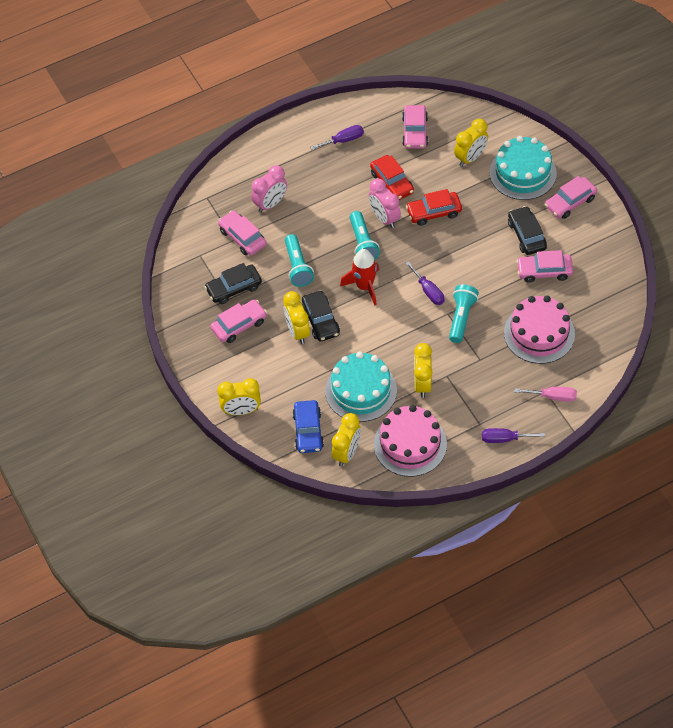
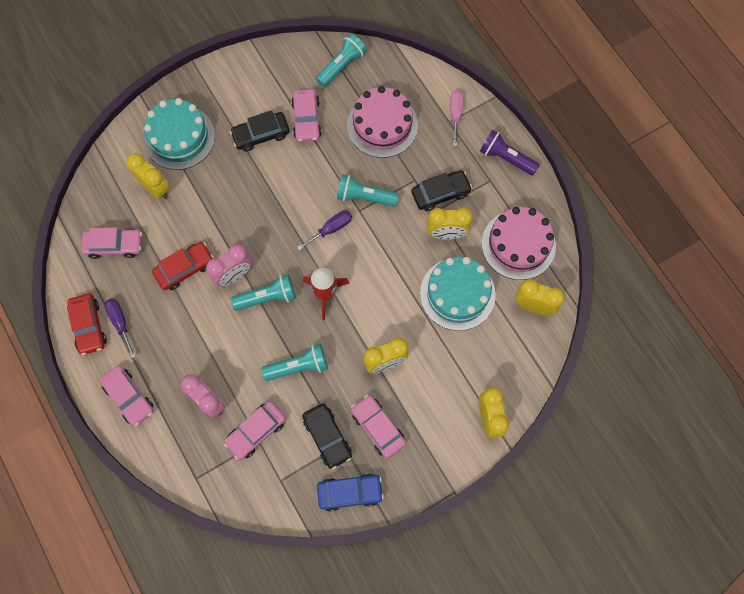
camera: 95 degrees left, 15 degrees up
(308, 431) = (509, 346): blue car -> blue car (350, 492)
(320, 320) = (370, 338): black car -> black car (440, 193)
(434, 212) = (227, 224): red car -> red car (88, 326)
(504, 439) = (506, 158): purple screwdriver -> purple flashlight
(570, 202) = (220, 94): pink car -> pink car (129, 397)
(605, 300) = (342, 66): none -> turquoise flashlight

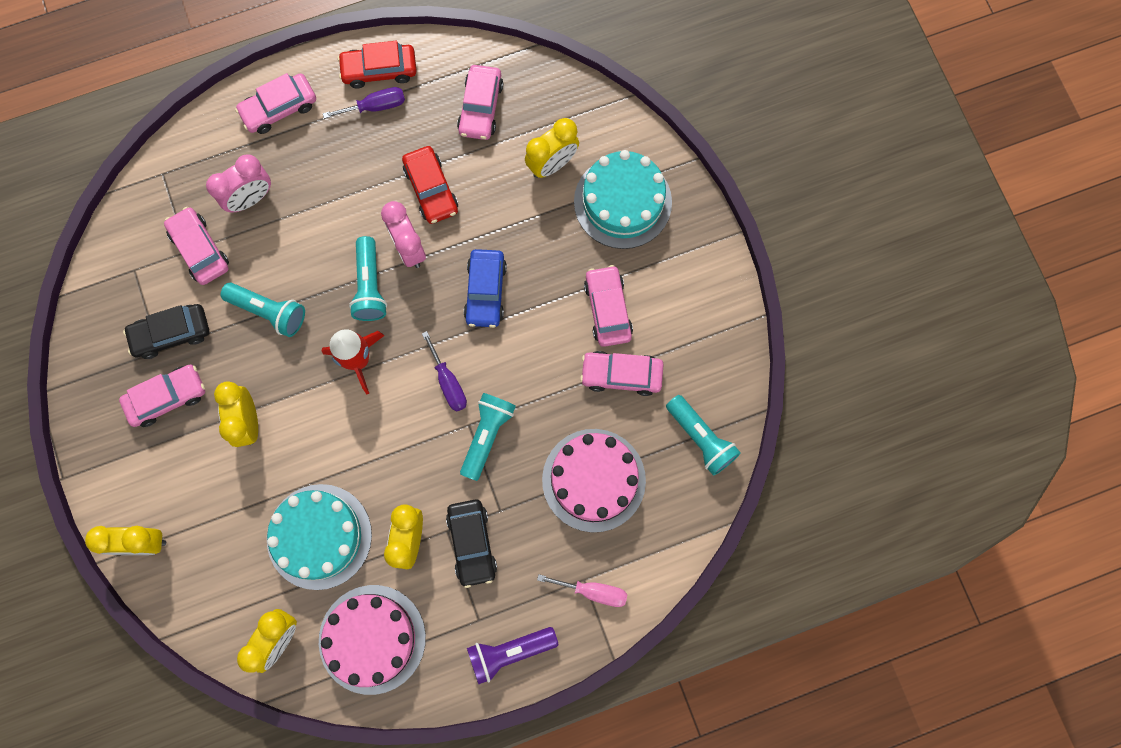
camera: 100 degrees right, 5 degrees up
(261, 135) = (608, 309): black car -> pink car
(298, 366) = (269, 312): turquoise flashlight -> turquoise flashlight turned 60 degrees counterclockwise
(350, 492) = (97, 350): blue car -> blue car (485, 291)
(506, 158) = (509, 652): purple flashlight -> purple flashlight turned 150 degrees counterclockwise

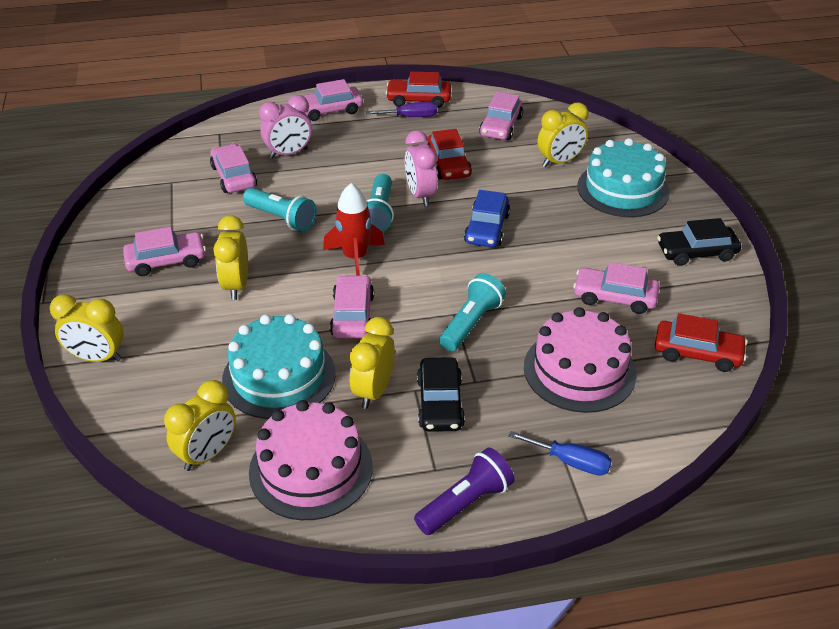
camera: 10 degrees right, 35 degrees down
(171, 333) = (188, 222): black car -> black car (696, 252)
(448, 382) = (439, 282): purple screwdriver -> none
(509, 652) = (465, 503): purple flashlight -> purple flashlight turned 150 degrees clockwise
(593, 591) = (570, 462): pink screwdriver -> blue screwdriver
(608, 309) = (604, 252): pink car -> pink car (352, 315)
(700, 438) = (697, 353): turquoise flashlight -> red car

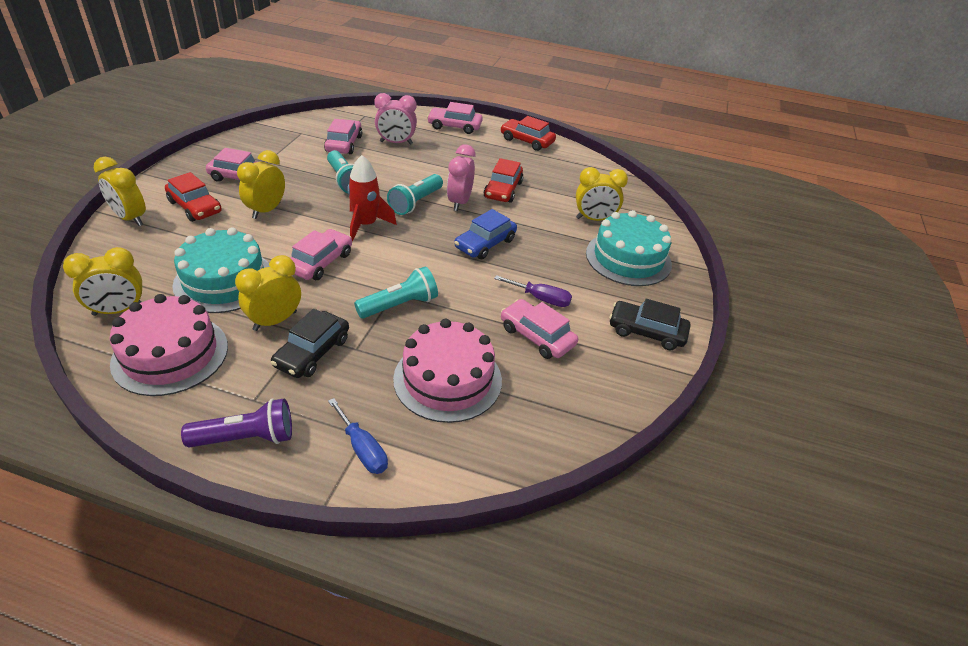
camera: 25 degrees right, 0 degrees up
(410, 117) = (508, 150): purple screwdriver -> purple screwdriver (541, 299)
(500, 126) = (572, 179): pink car -> none
(697, 353) = (565, 413): red car -> red car (195, 207)

